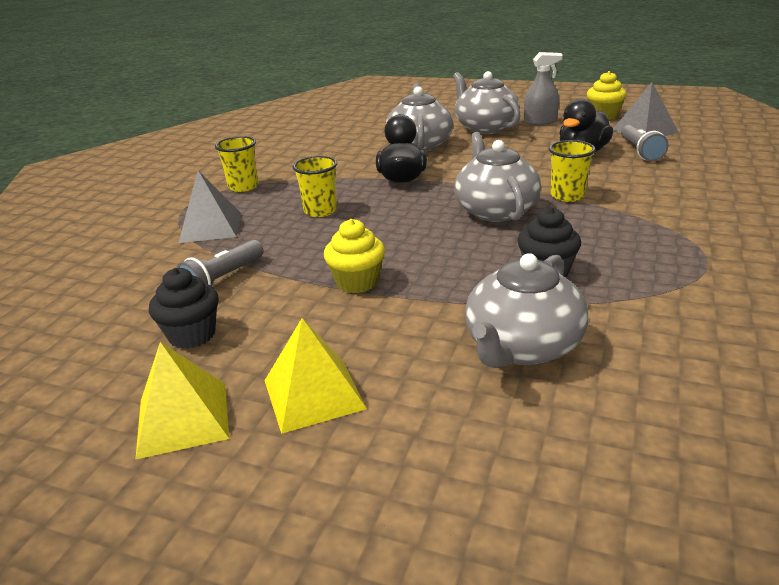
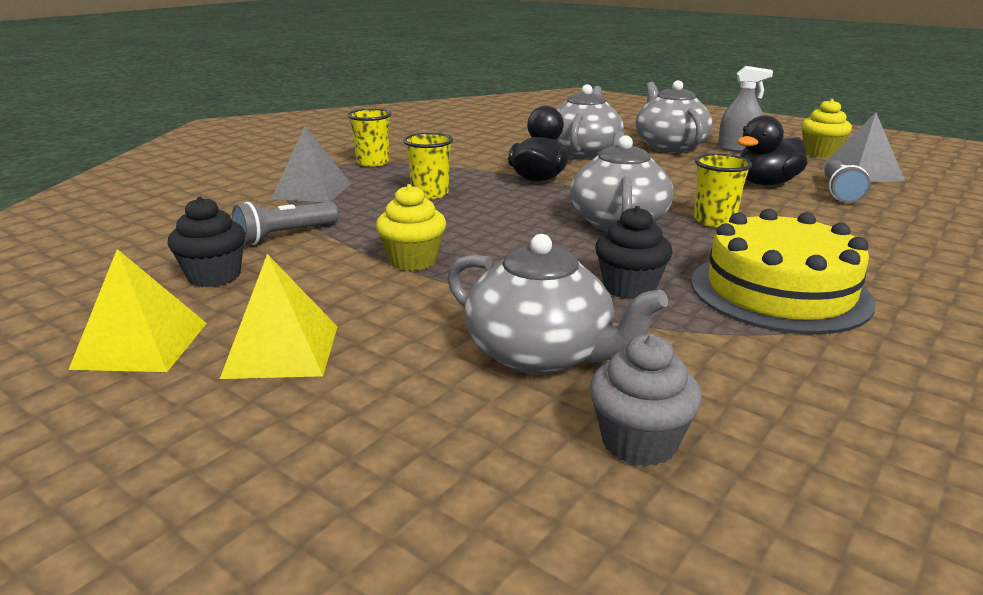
camera: 15 degrees right, 5 degrees down
(522, 347) = (541, 354): grey teapot -> grey teapot turned 105 degrees counterclockwise
(642, 404) = (639, 442): none -> grey cupcake
(654, 252) = (779, 291): none -> yellow cake

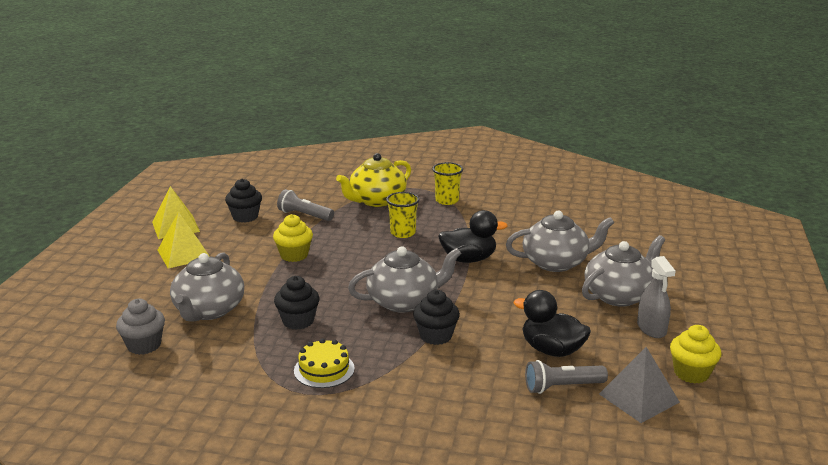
camera: 65 degrees right, 0 degrees up
(312, 191) = (376, 200): grey pyramid -> yellow teapot
(714, 221) = (436, 336): yellow cup -> black cupcake
(779, 291) = (324, 369): yellow cake -> yellow cake, size x0.54

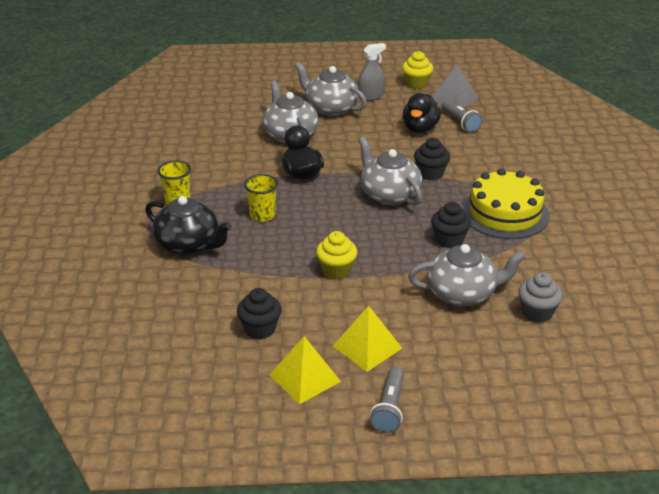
camera: 105 degrees left, 10 degrees up
(304, 215) = (242, 286): grey flashlight -> grey flashlight (389, 409)
(324, 369) = (505, 213): yellow cake -> yellow cake, size x1.85
(376, 200) = (189, 244): yellow teapot -> black teapot

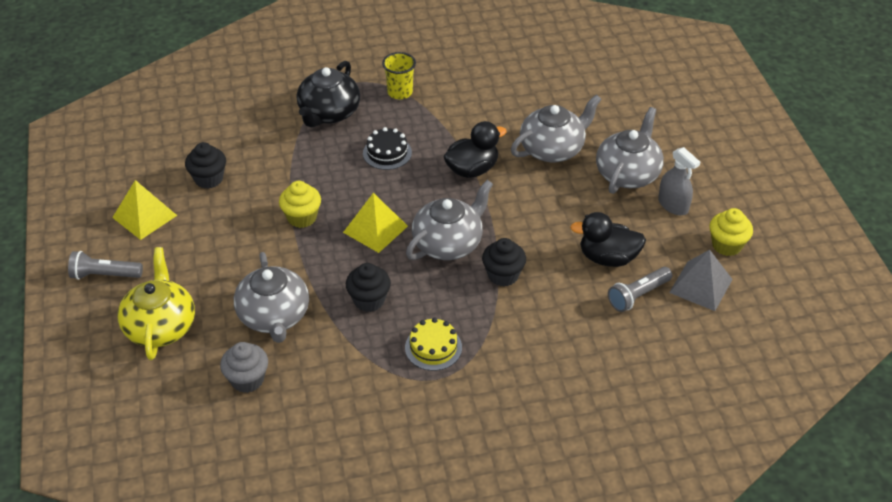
camera: 80 degrees right, 10 degrees up
(262, 215) = (387, 153): yellow cup -> black cake
(367, 347) = (187, 252): yellow pyramid -> yellow pyramid (375, 229)
(468, 367) = (160, 326): none -> yellow teapot
(505, 213) = (433, 347): yellow cake -> yellow cake, size x0.54

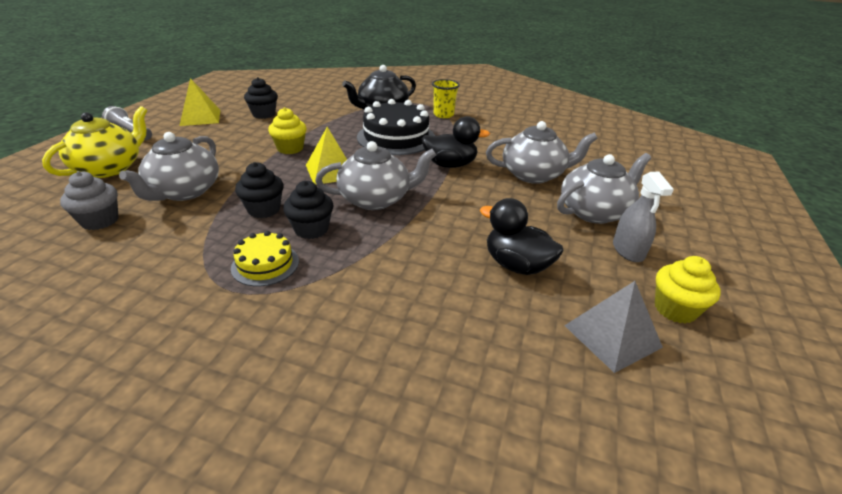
camera: 30 degrees right, 10 degrees down
(387, 153) = (396, 137): black cake -> black cake, size x1.85
(503, 275) = (396, 237): black cupcake -> black cupcake (311, 229)
(638, 295) = (522, 312): grey flashlight -> none

